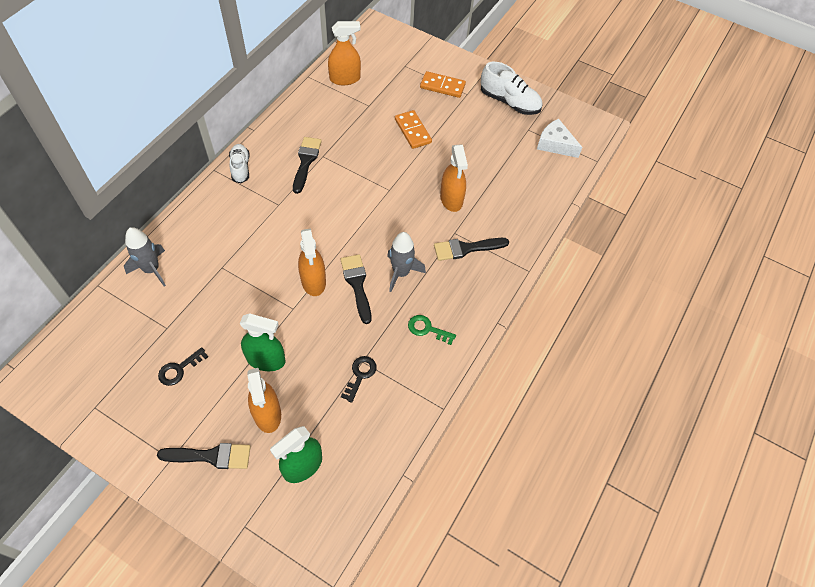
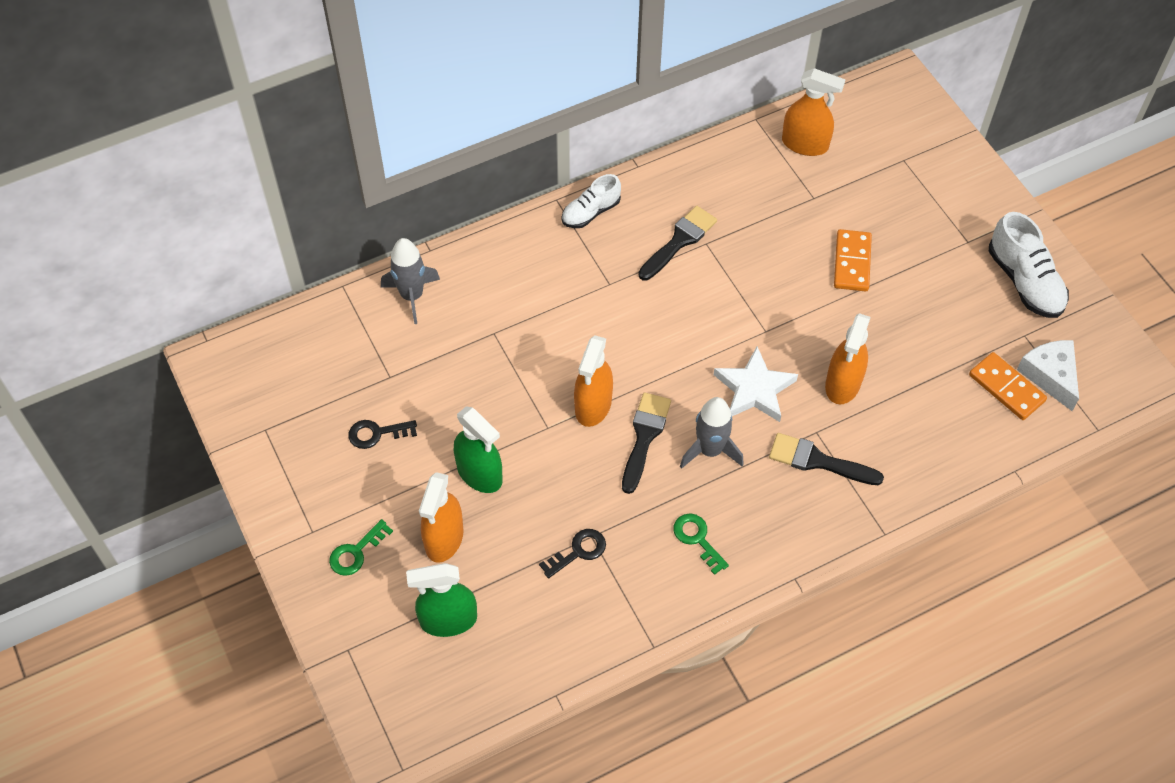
camera: 35 degrees right, 0 degrees up
(211, 456) = (356, 552): black brush -> green key
(240, 168) = (591, 212): white shoe -> white shoe turned 150 degrees counterclockwise
(404, 225) = (754, 389): none -> white star
(442, 86) = (938, 214): orange domino -> orange domino (1006, 388)

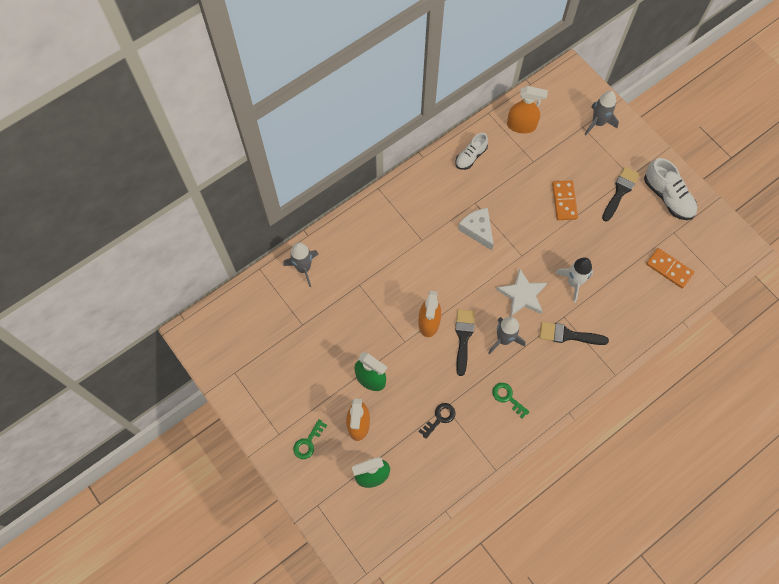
camera: 10 degrees left, 10 degrees up
(377, 433) = (303, 363): black key -> none
(591, 212) = (401, 193): white shoe -> white shoe (470, 156)
(679, 241) = (458, 204): black brush -> black brush (620, 191)
(843, 384) = (573, 282): orange spray bottle -> white rocket
(930, 158) = (598, 123): none -> grey rocket
(1050, 375) = (693, 256): white cheese -> white cheese (477, 230)

